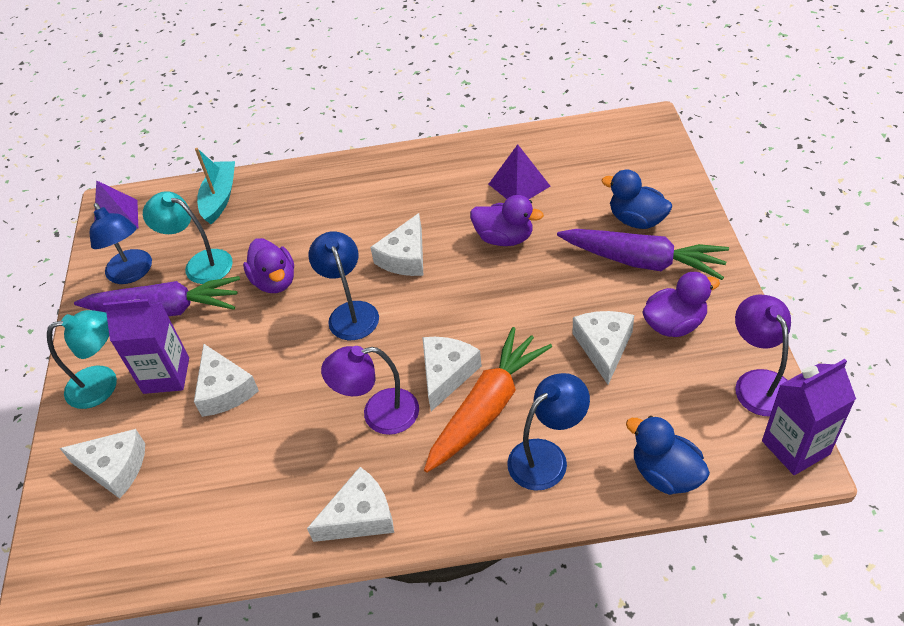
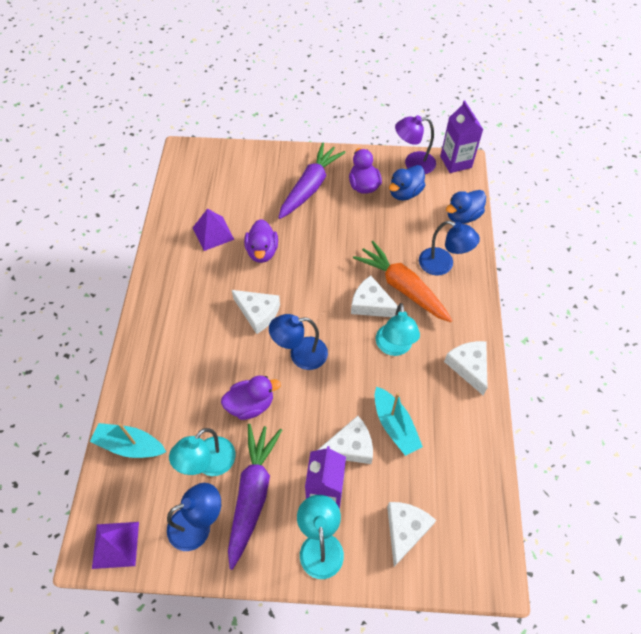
camera: 85 degrees left, 10 degrees up
(256, 434) = (395, 425): none -> turquoise boat
(379, 414) = (394, 347): purple lamp -> turquoise lamp
(504, 238) = (262, 251): purple duck -> purple duck turned 150 degrees clockwise
(547, 456) = (443, 265): blue lamp -> blue lamp turned 150 degrees clockwise
(604, 347) = (371, 221): white cheese -> none
(636, 220) = (274, 181): blue duck -> blue duck (405, 193)

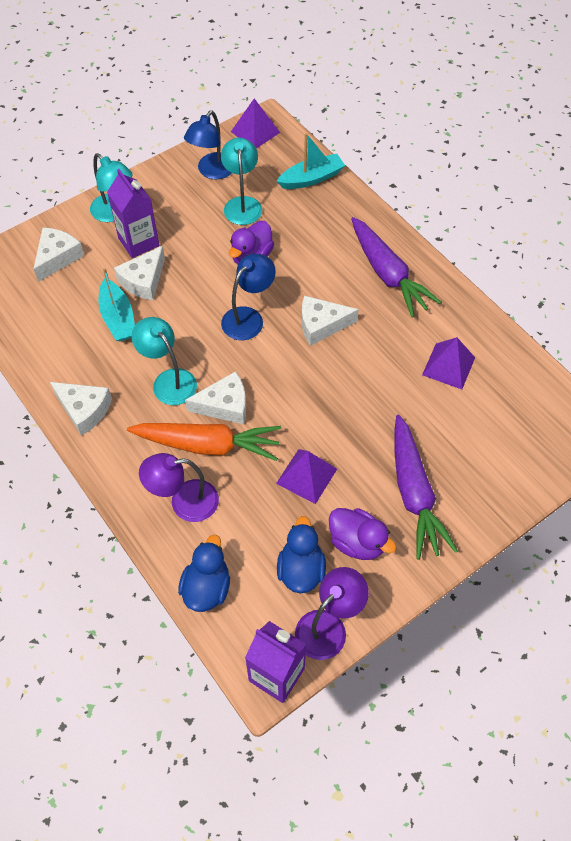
camera: 140 degrees right, 0 degrees up
(252, 494) = (191, 208): purple carrot -> purple carrot (387, 274)
(262, 251) = (381, 382): purple duck -> none
(359, 232) = (306, 476): none -> purple pyramid
(395, 425) = (118, 318): turquoise boat -> turquoise boat turned 135 degrees counterclockwise
(405, 530) = (57, 257): white cheese -> white cheese turned 135 degrees counterclockwise
(443, 265) = (184, 502): blue lamp -> purple lamp

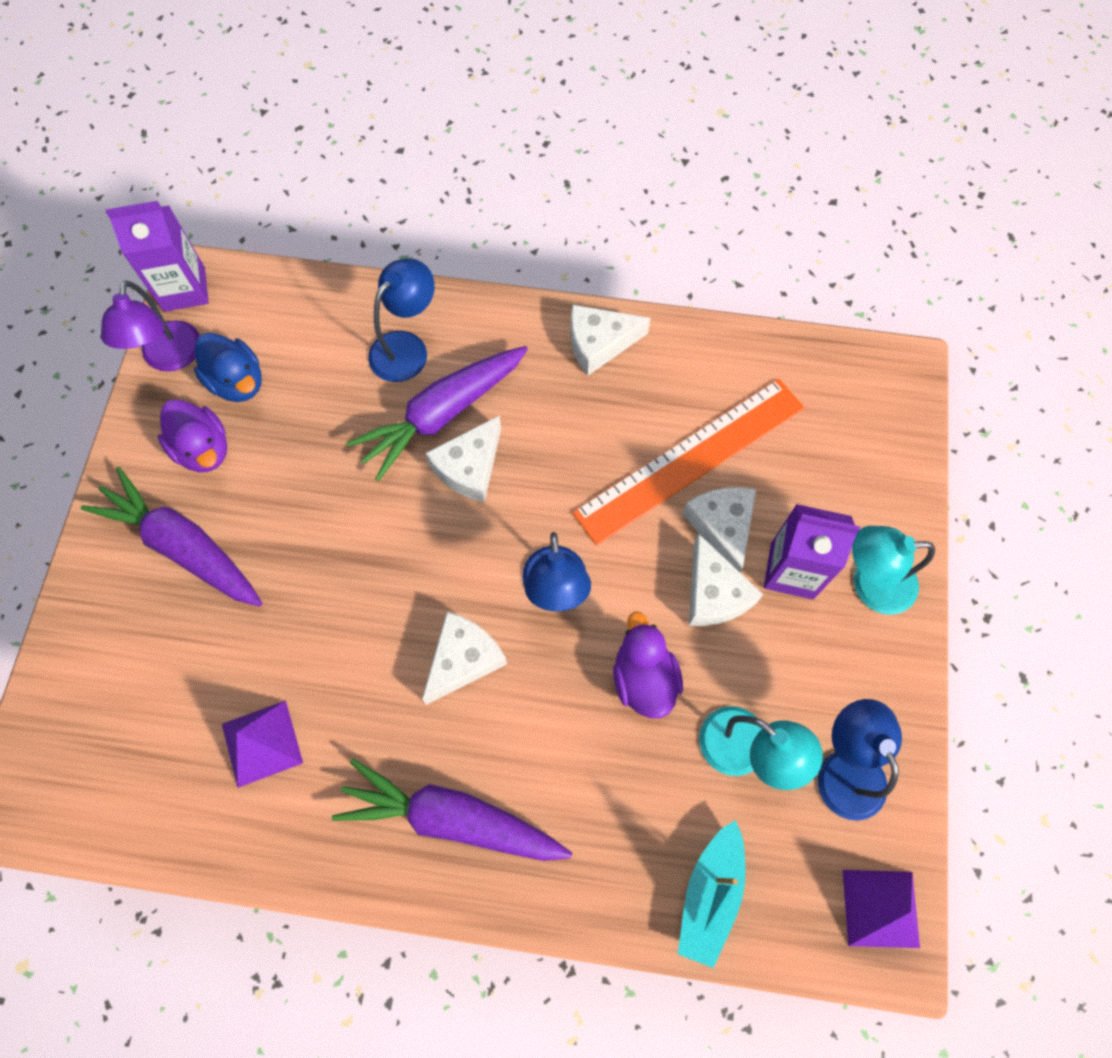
camera: 135 degrees right, 10 degrees up
(57, 257) = (846, 467): white cheese -> white cheese (714, 593)
(118, 318) = (690, 460): turquoise boat -> orange ruler
(169, 380) = (555, 442): turquoise lamp -> none
(184, 502) = (406, 347): purple lamp -> blue lamp
(207, 445) = (442, 414): orange carrot -> purple carrot
(207, 587) = (310, 300): blue duck -> none
(306, 476) = (312, 469): purple pyramid -> none
(357, 542) = (203, 449): purple duck -> purple duck turned 120 degrees counterclockwise

